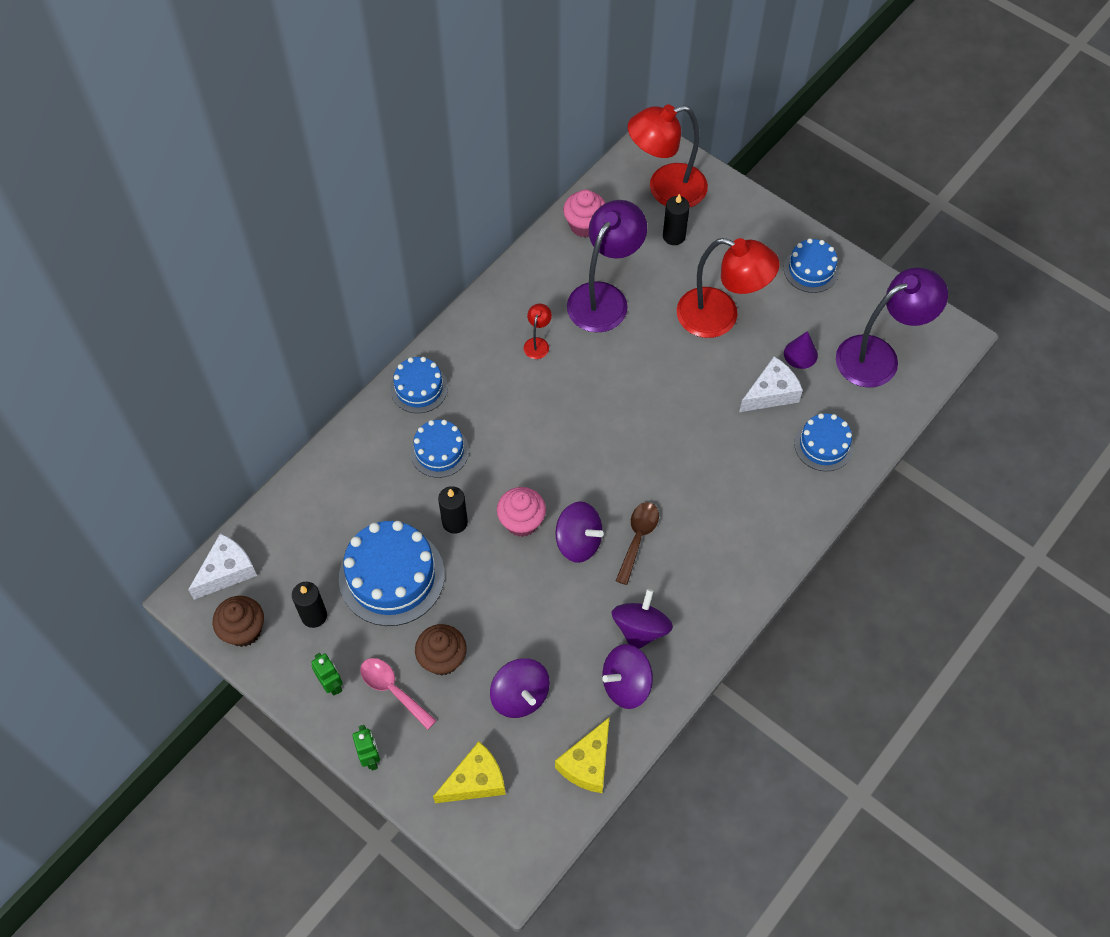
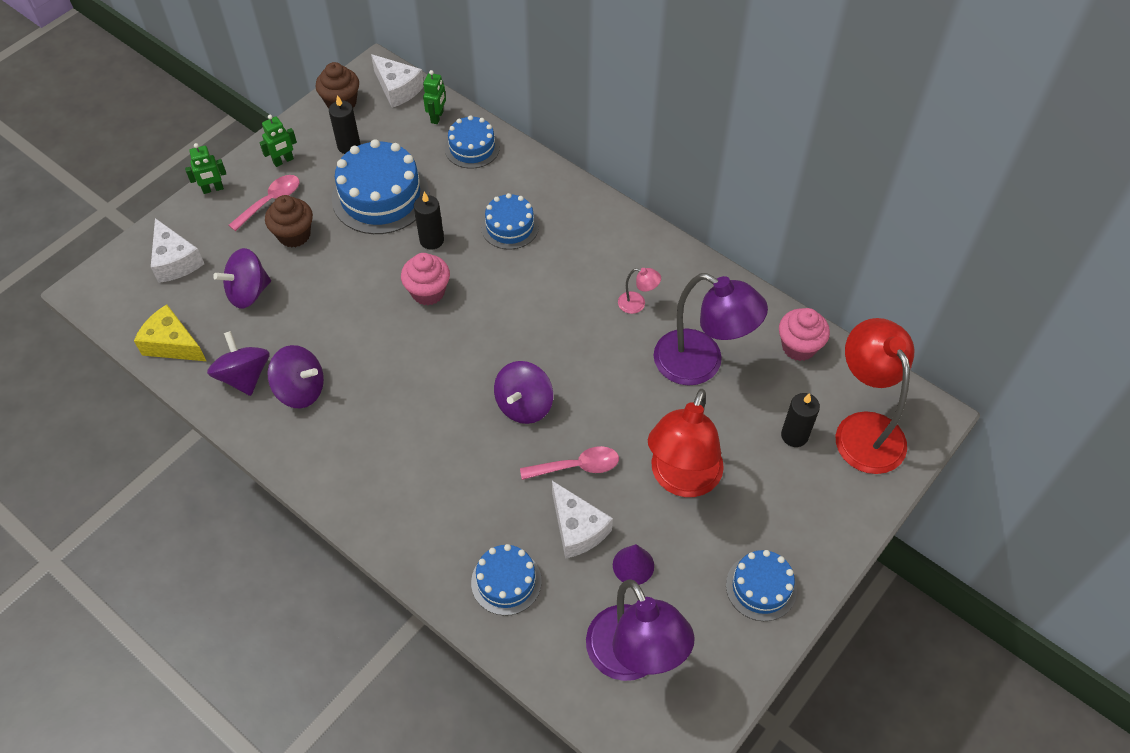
camera: 90 degrees right, 5 degrees down
(277, 527) = (437, 117): none -> green robot
(419, 388) = (581, 209): blue cake -> blue cake (472, 148)
(475, 781) = (175, 261): yellow cheese -> white cheese
(537, 343) = (637, 304): red lamp -> pink lamp
(578, 542) = (402, 338): purple spinning top -> purple spinning top (524, 405)
(638, 538) = (401, 390): brown spoon -> none
(712, 393) = (577, 466): none -> pink spoon

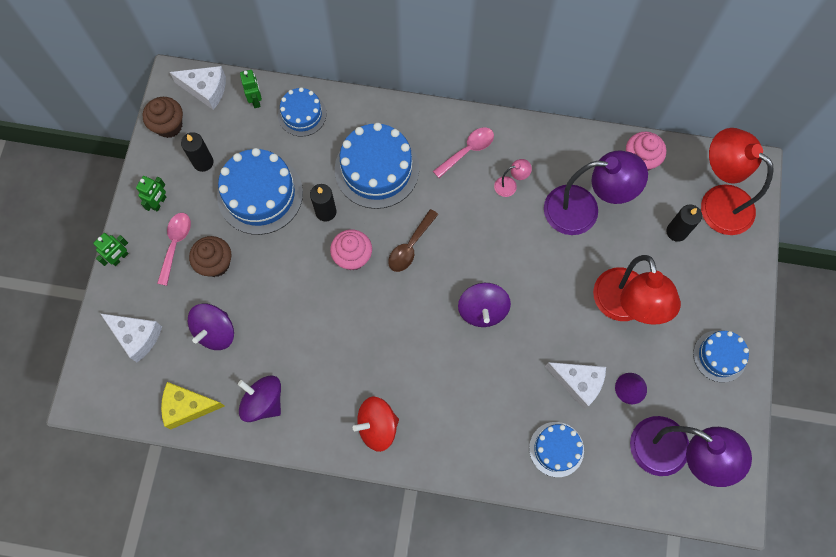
camera: 30 degrees left, 15 degrees up
(301, 390) = (313, 388): purple spinning top -> none
(336, 457) = (377, 426): none -> red spinning top
(492, 310) = (410, 246): none -> brown spoon
(510, 226) = (377, 169): blue cake -> blue cake, size x1.71
(577, 466) = (549, 337): pink spoon -> pink spoon (468, 150)

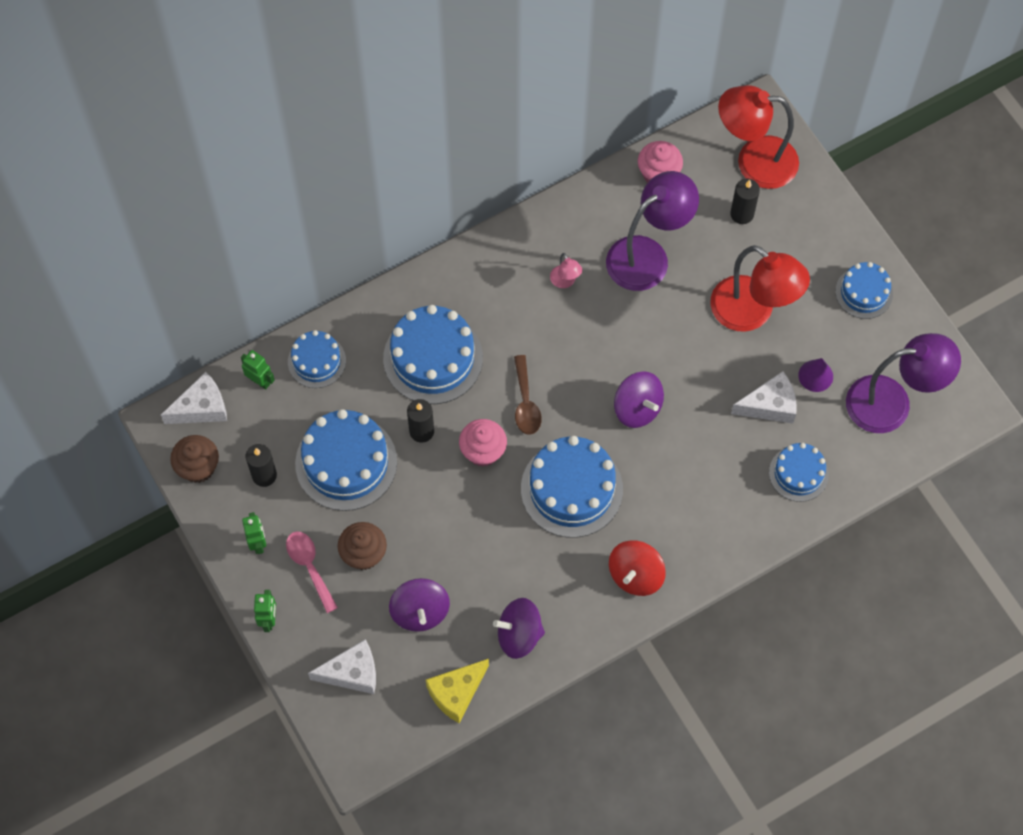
camera: 40 degrees left, 5 degrees down
(388, 330) = (571, 489): none -> blue cake
(468, 150) = (500, 279): pink spoon -> none
(510, 185) = (565, 281): pink lamp -> pink lamp turned 120 degrees clockwise

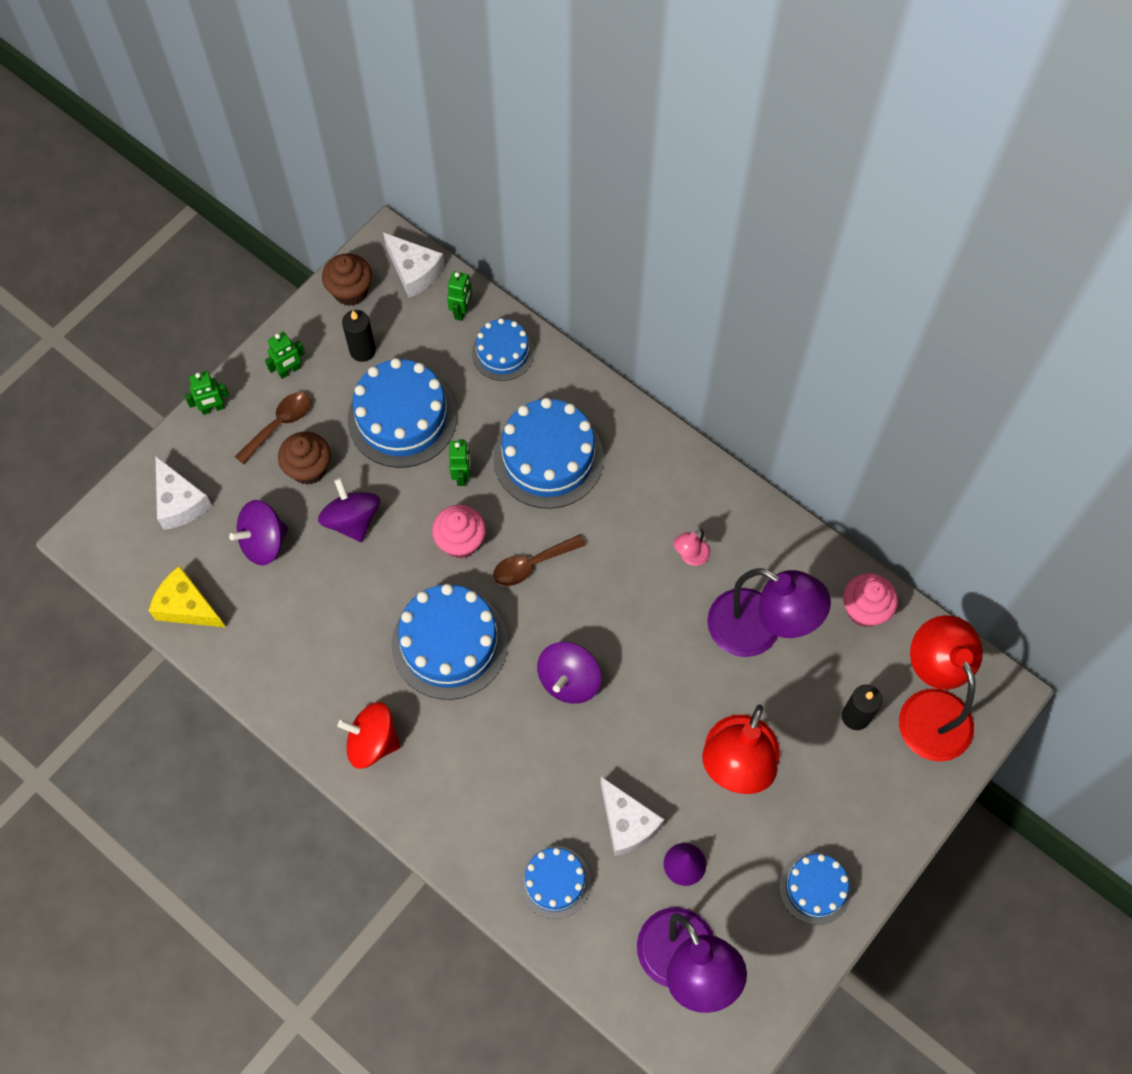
camera: 70 degrees right, 0 degrees up
(309, 567) = (279, 424): pink spoon -> brown spoon
(421, 431) = (462, 475): black candle -> green robot
(519, 635) = (268, 646): purple spinning top -> purple spinning top (352, 520)

